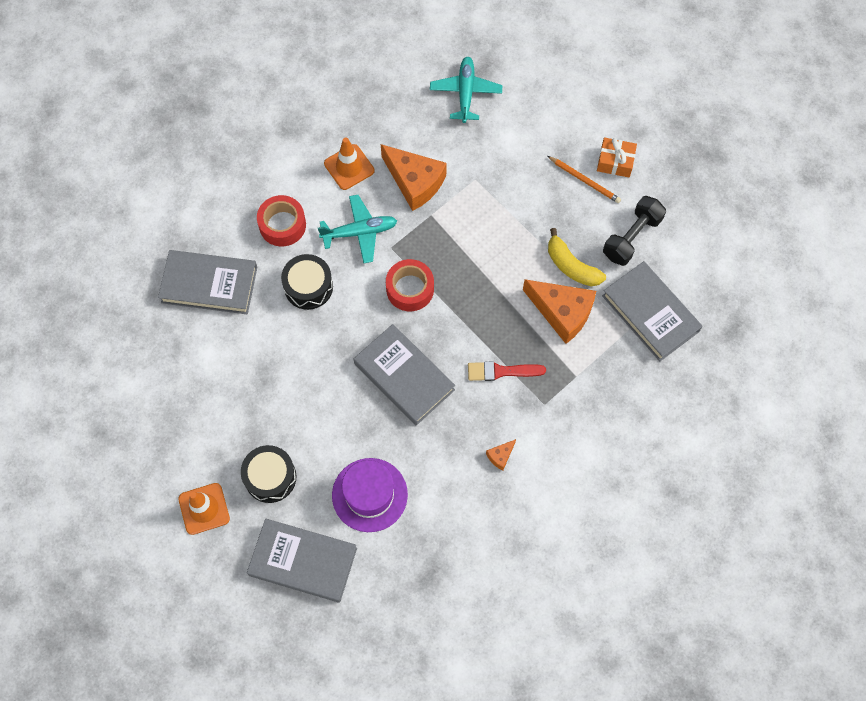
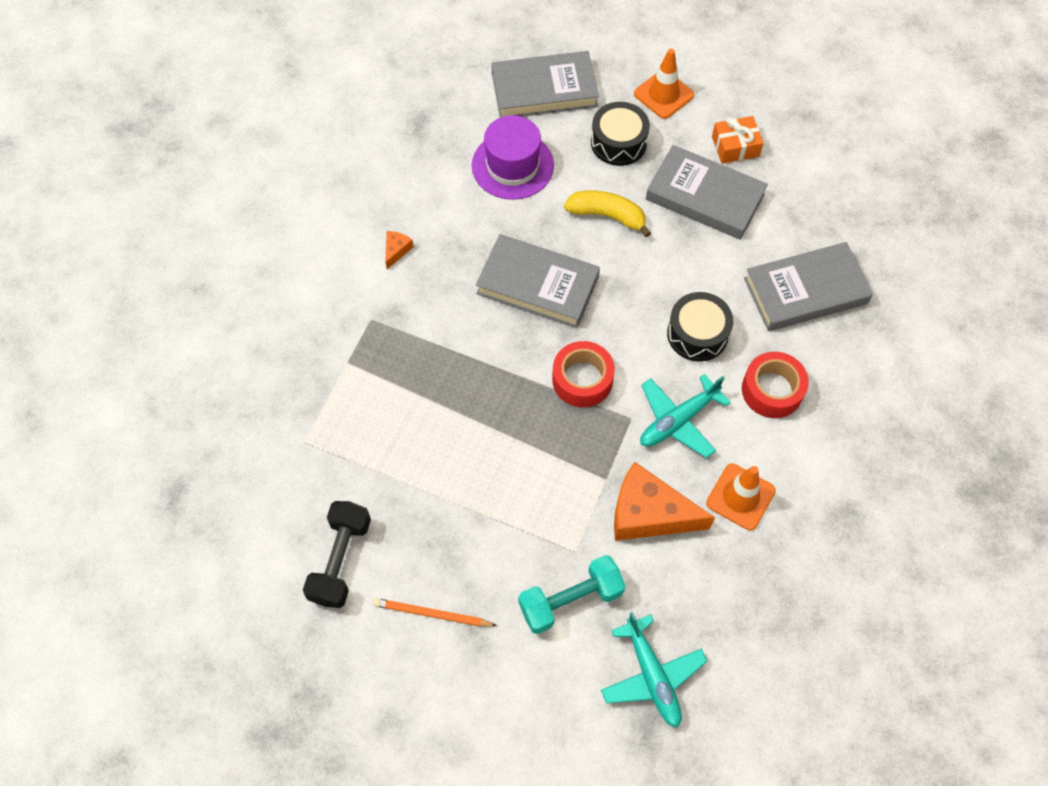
camera: 155 degrees right, 5 degrees down
(493, 153) = (570, 600): none -> turquoise dumbbell
(501, 371) = (434, 333): red brush -> none
(562, 312) = (392, 427): orange cheese -> none
(571, 266) = (403, 489): yellow banana -> yellow banana (607, 215)
(615, 162) = (401, 661): orange gift -> orange gift (735, 146)
(650, 313) = (284, 471): grey book -> grey book (704, 197)

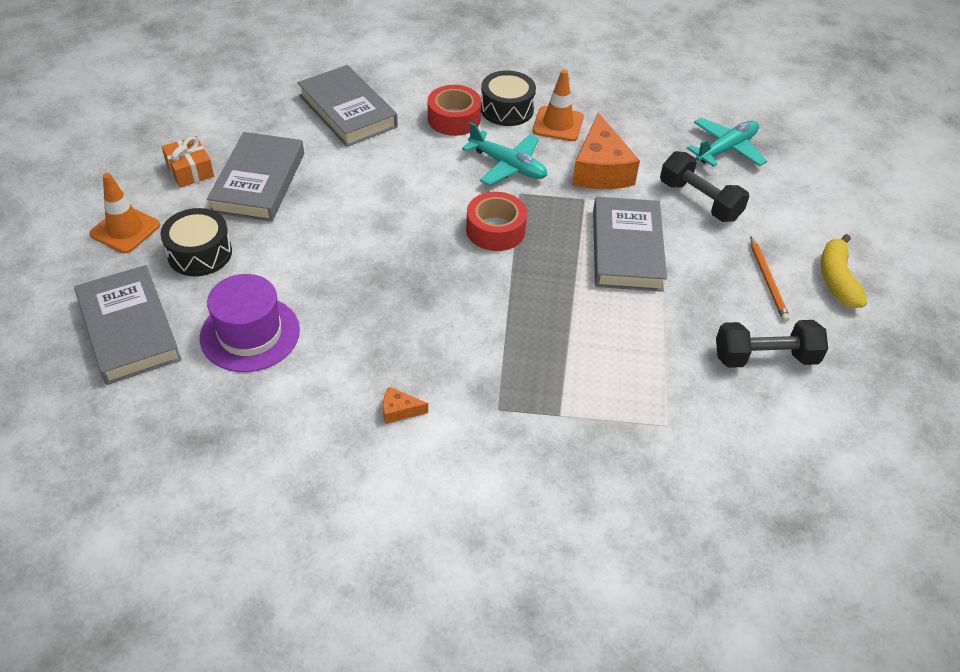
camera: 110 degrees left, 15 degrees down
(537, 285) = (403, 281): grey book -> grey book (626, 249)
(570, 600) = (699, 201): turquoise dumbbell -> black dumbbell
(607, 215) = (300, 245): yellow banana -> yellow banana (836, 280)
(697, 334) = (416, 166): black drum -> black drum (507, 109)

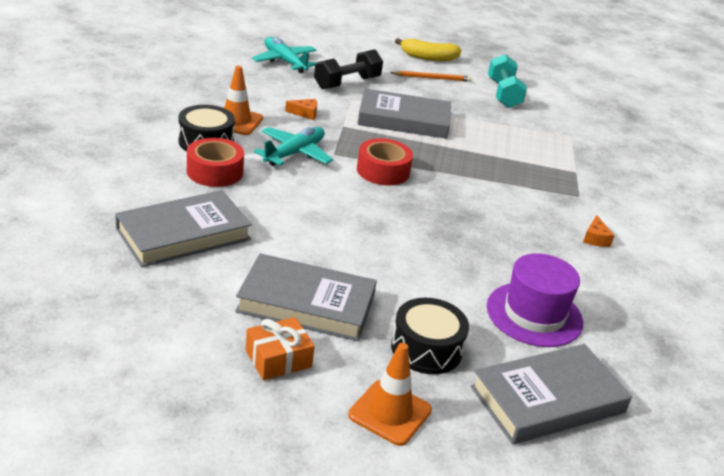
camera: 90 degrees left, 15 degrees down
(600, 170) = (305, 113): orange cheese -> orange cheese, size x0.43
(765, 357) = (503, 94): black dumbbell -> turquoise dumbbell

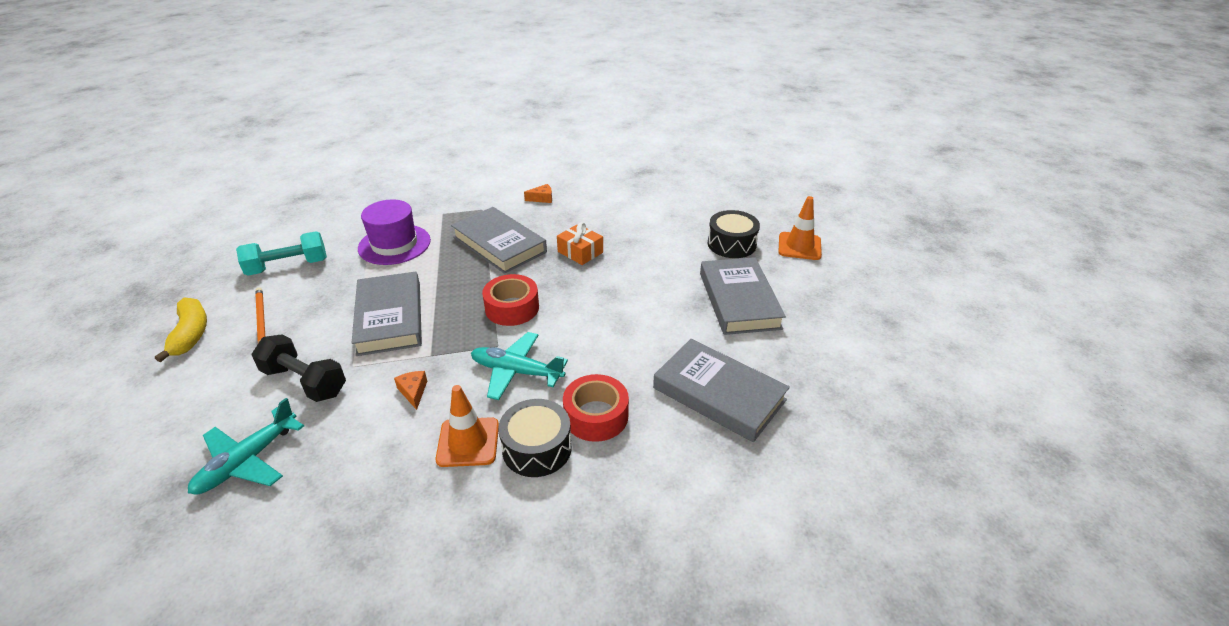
camera: 105 degrees left, 5 degrees up
(278, 359) = (804, 296): orange gift -> orange gift (580, 252)
(534, 314) = (656, 212): purple hat -> purple hat (394, 244)
(547, 400) = (730, 201): grey book -> grey book (499, 244)

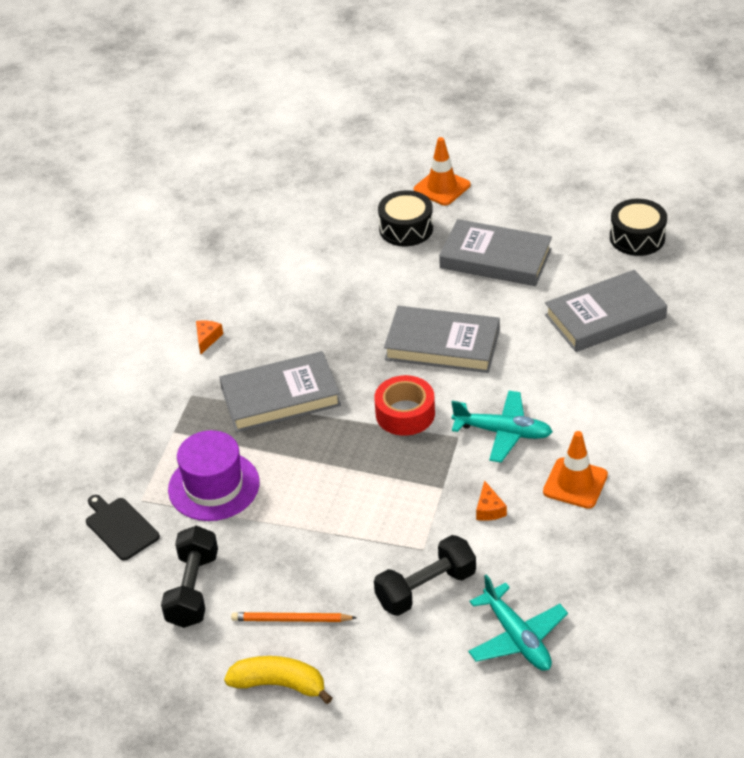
camera: 60 degrees left, 5 degrees up
(288, 266) = (193, 589): turquoise dumbbell -> black dumbbell
(343, 221) = (120, 527): none -> black cutting board
(390, 318) = (360, 510): grey book -> grey book (442, 345)
(413, 392) = (489, 509): orange cheese -> orange cheese turned 105 degrees counterclockwise
(516, 371) = (503, 432): turquoise plane -> turquoise plane turned 120 degrees counterclockwise
(537, 448) = (605, 442): black drum -> black drum (637, 238)
(580, 252) = (341, 338): orange gift -> none
(596, 416) = (588, 396): red tape -> none

